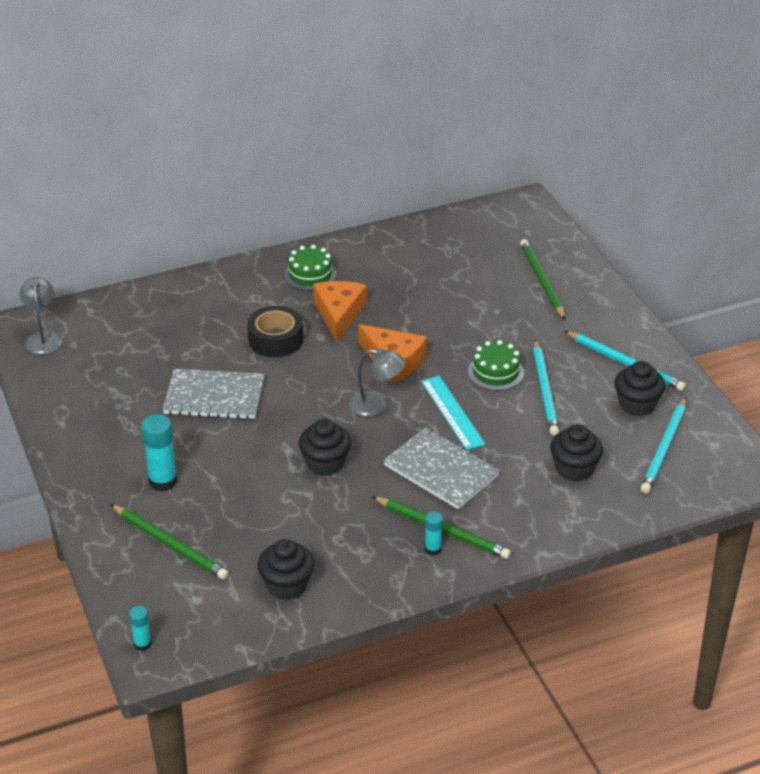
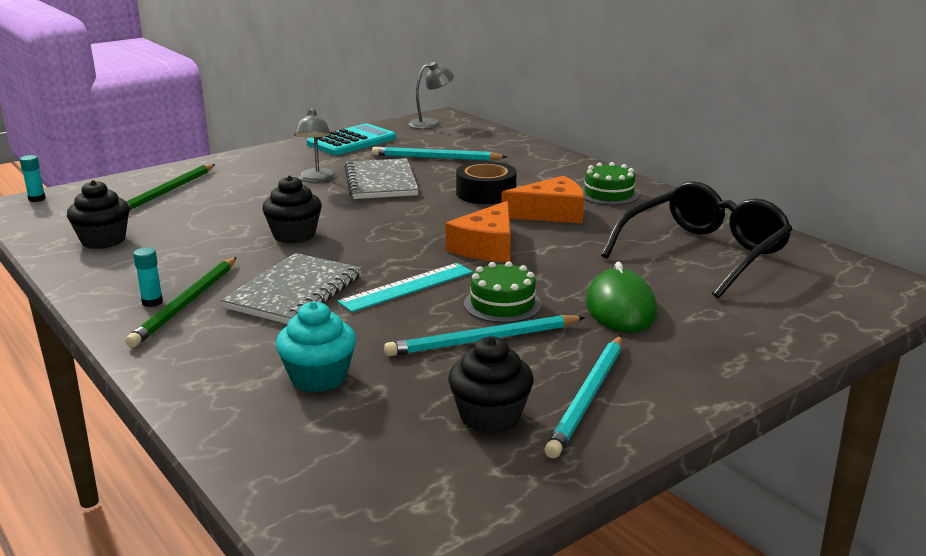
camera: 75 degrees right, 15 degrees down
(72, 402) = (351, 141): none -> turquoise calculator
(163, 481) = (253, 179): turquoise glue stick -> none
(376, 405) = (401, 247): grey lamp -> grey lamp (316, 179)
(446, 263) = (703, 253): none -> black glasses
(518, 322) = (621, 308): none -> green mouse
(542, 281) = (730, 315): green pencil -> none
(574, 469) = (319, 377): black cupcake -> turquoise cupcake
(664, 448) = (390, 452): turquoise pencil -> turquoise pencil (435, 158)

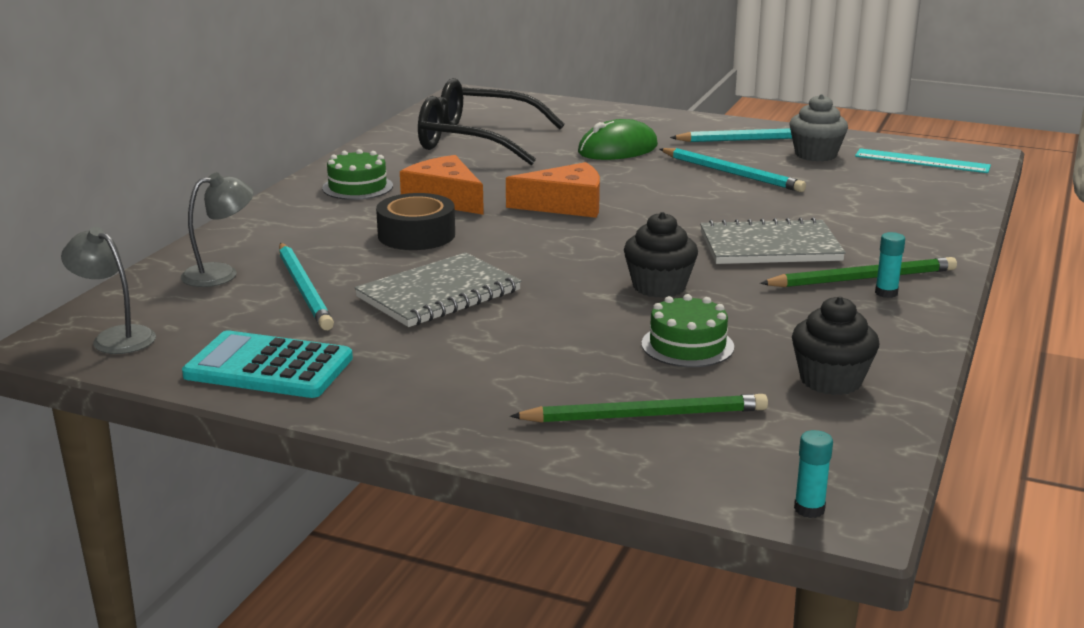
camera: 120 degrees left, 0 degrees up
(316, 179) = (473, 334): grey lamp -> grey lamp (221, 273)
(319, 377) = (863, 202): turquoise cupcake -> none
(407, 287) = (691, 212): turquoise ruler -> turquoise ruler (922, 161)
(490, 416) = (815, 155): black cupcake -> grey cupcake
(502, 304) = (668, 179): green cake -> green cake (687, 345)

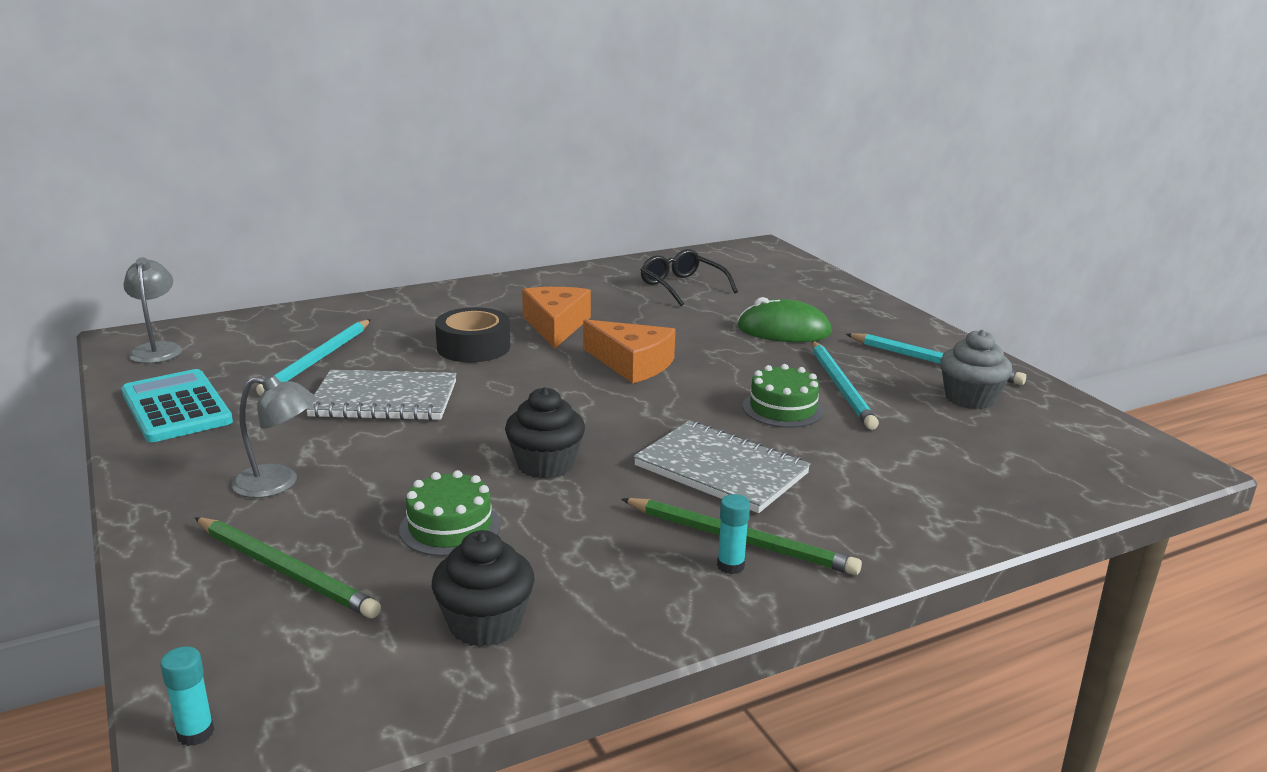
camera: 40 degrees right, 0 degrees up
(221, 273) = (301, 329): grey lamp -> grey lamp (278, 483)
(357, 187) = (518, 296): green cake -> green cake (783, 408)
(476, 141) = (682, 287): black glasses -> black glasses, size x0.59
(922, 161) = (1082, 446): turquoise ruler -> none

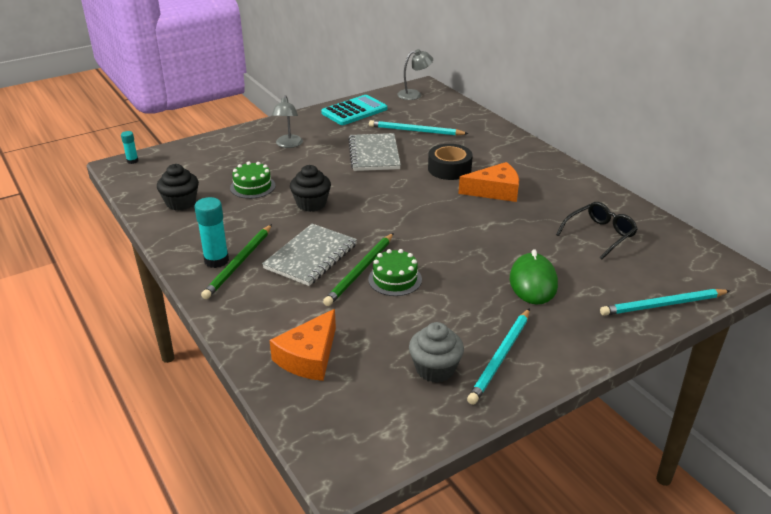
camera: 85 degrees right, 10 degrees up
(285, 571) = (222, 158): green pencil -> green pencil (360, 271)
(632, 364) = (445, 221): orange cheese -> orange cheese (309, 357)
(730, 566) = (216, 260): turquoise glue stick -> turquoise glue stick, size x1.79
(841, 387) = (436, 305): turquoise pencil -> turquoise pencil (662, 305)

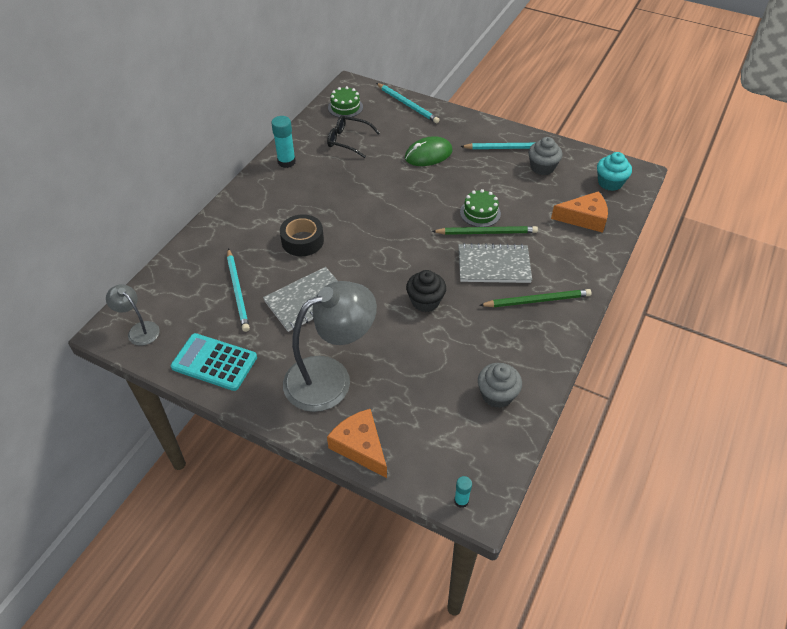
camera: 120 degrees left, 15 degrees up
(181, 203) = (497, 395): black cupcake -> grey cupcake
(216, 260) = (546, 315): turquoise glue stick -> turquoise glue stick (286, 162)
(252, 186) = (429, 358): green cake -> green cake (345, 107)
(288, 145) = (330, 377): grey lamp -> grey lamp, size x2.05
(348, 422) = (610, 183): none -> turquoise cupcake
(495, 191) = (322, 203): orange cheese -> orange cheese (360, 446)

